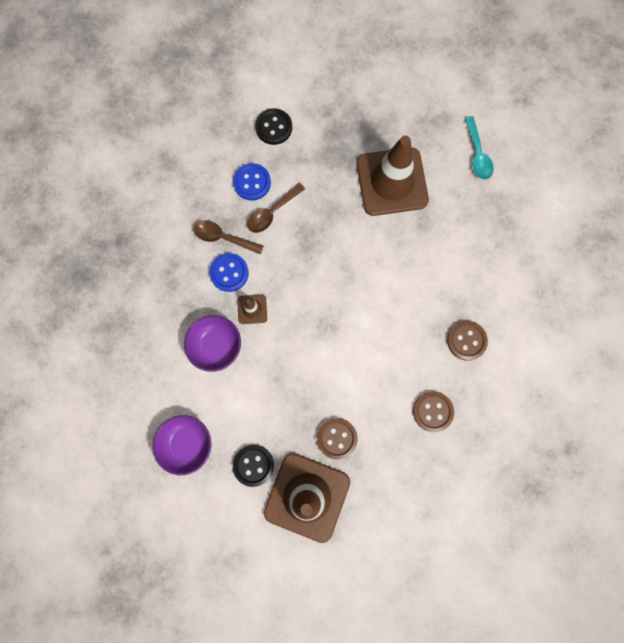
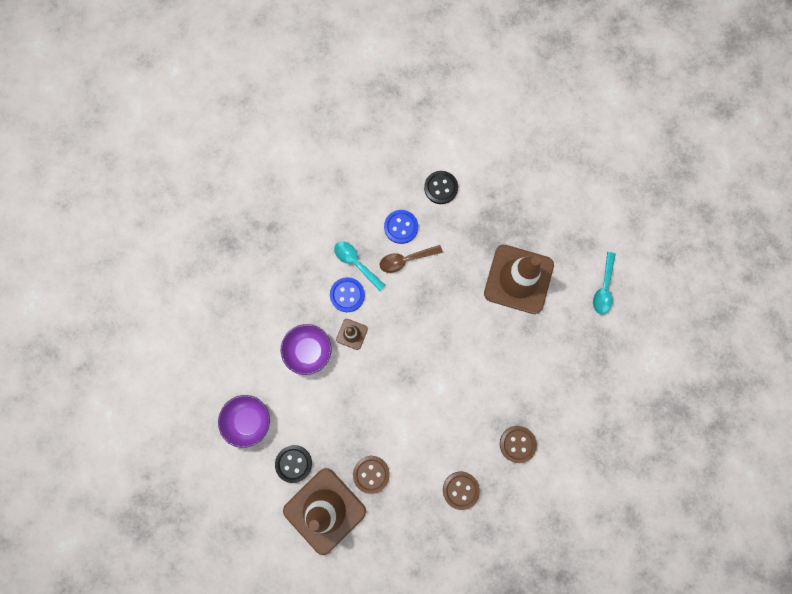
camera: 25 degrees right, 0 degrees up
(223, 238) = (356, 263): brown spoon -> turquoise spoon

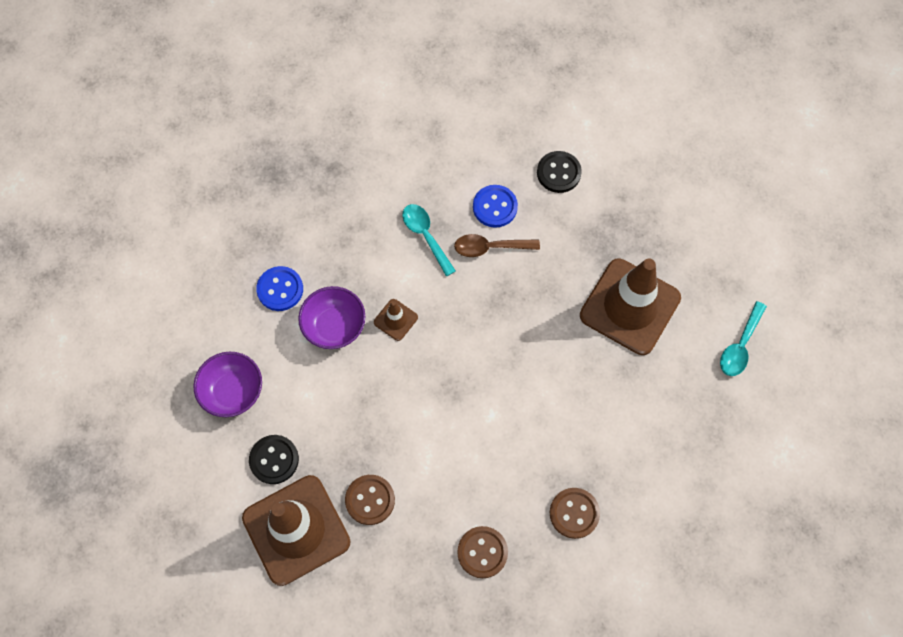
camera: 15 degrees right, 10 degrees down
(347, 295) = (403, 271): blue button -> blue button (280, 289)

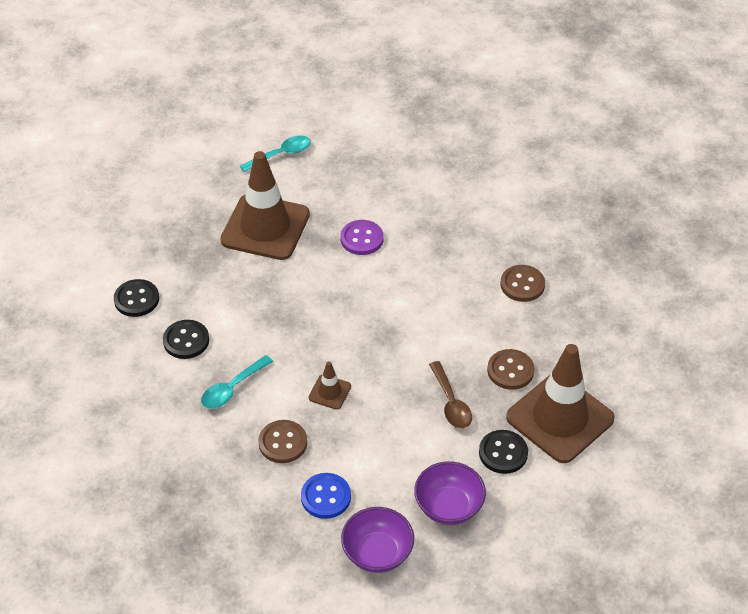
camera: 105 degrees left, 20 degrees down
(334, 326) = (352, 439): purple bowl -> purple bowl (377, 553)
(490, 247) = (232, 335): brown spoon -> brown spoon (451, 402)
(495, 207) = (186, 340): blue button -> black button
(574, 513) = (465, 233): brown button -> brown button (283, 443)
(591, 400) = (362, 239): none -> purple button
(740, 345) = (281, 155): turquoise spoon -> turquoise spoon turned 45 degrees counterclockwise

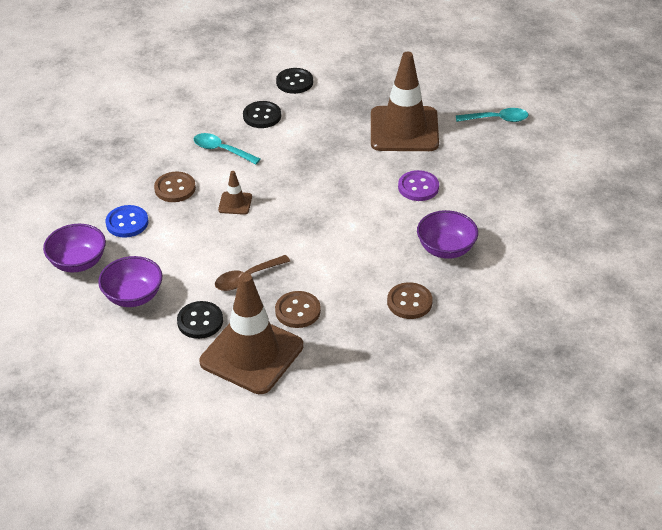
camera: 75 degrees right, 5 degrees down
(281, 155) = (497, 119): turquoise spoon -> turquoise spoon turned 45 degrees counterclockwise
(458, 241) = (446, 249): none -> purple bowl

